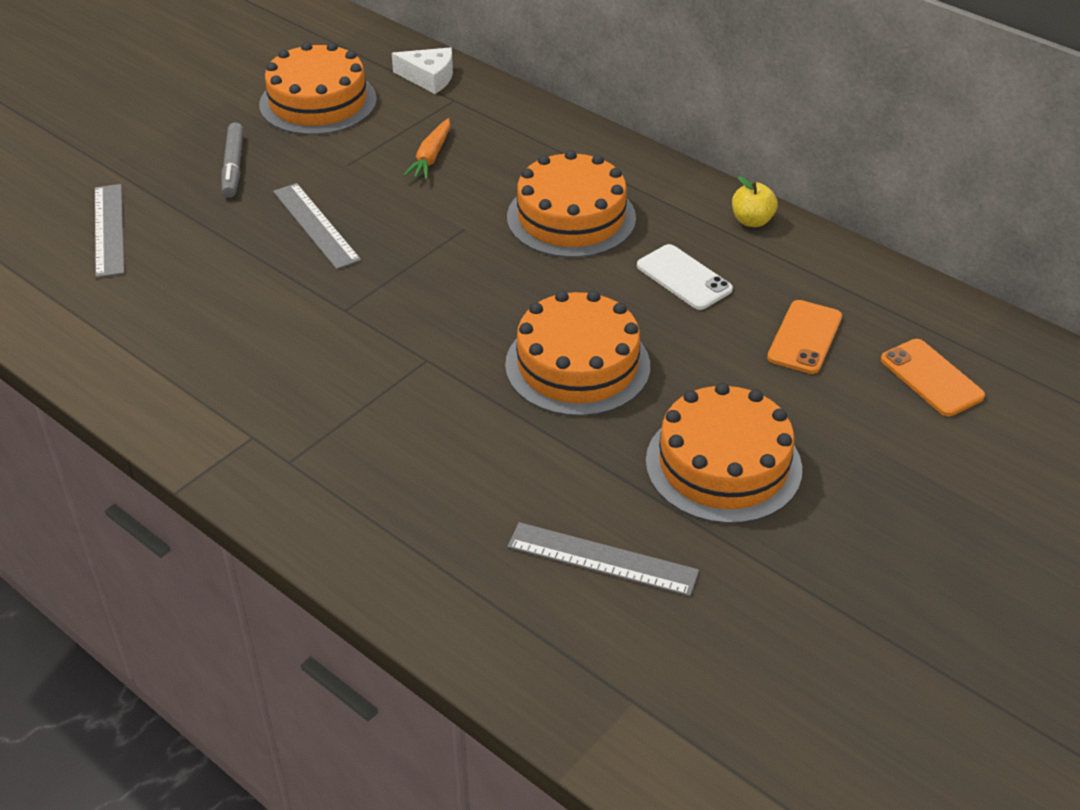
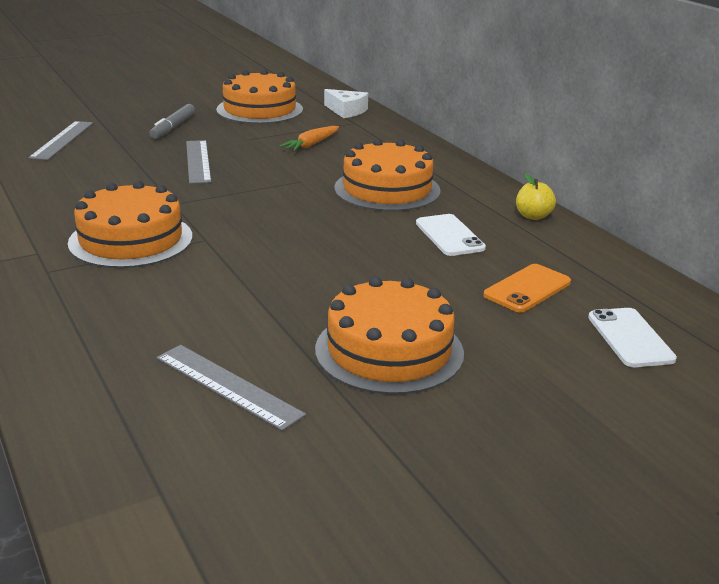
camera: 20 degrees right, 15 degrees down
(577, 365) = (318, 266): orange cake -> orange cake (131, 240)
(931, 378) = (630, 338): orange phone -> white phone

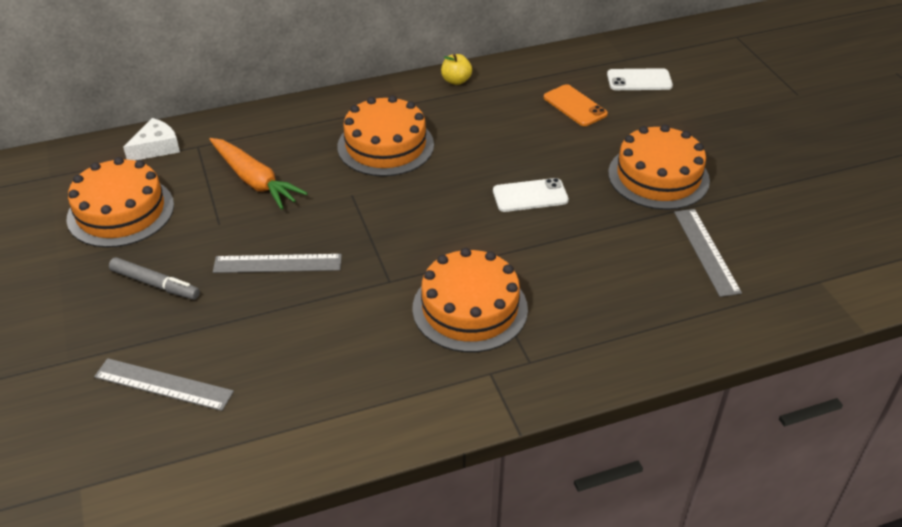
camera: 80 degrees left, 15 degrees up
(228, 386) = (706, 251): grey ruler -> grey ruler turned 60 degrees counterclockwise
(311, 144) = (254, 180): orange carrot -> orange carrot, size x1.59
(449, 236) = (486, 126): white phone -> white phone (530, 196)

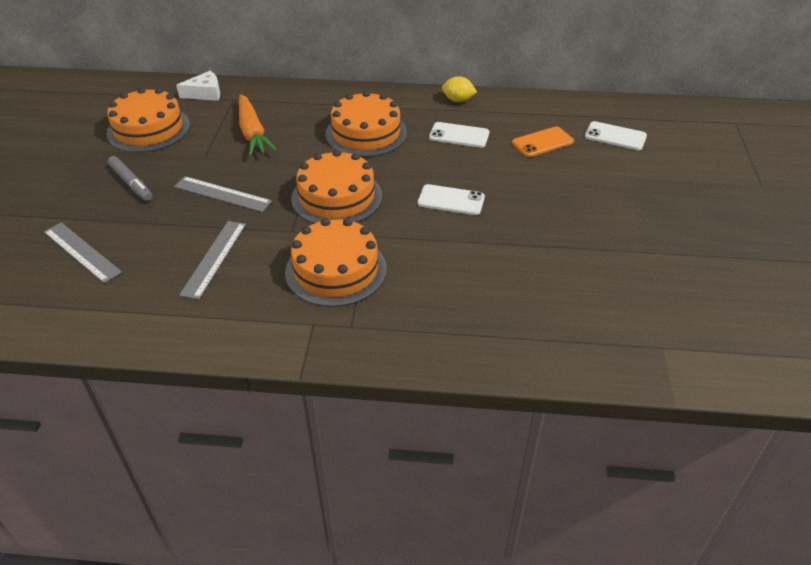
camera: 25 degrees right, 0 degrees up
(456, 81) = (458, 100): yellow apple -> yellow lemon
(486, 121) = (459, 135): none -> white phone
(575, 106) = (542, 142): orange phone -> orange phone turned 75 degrees clockwise
(658, 176) = (574, 216): orange cake -> orange cake (336, 197)
(706, 251) = (571, 288): grey ruler -> grey ruler (214, 258)

